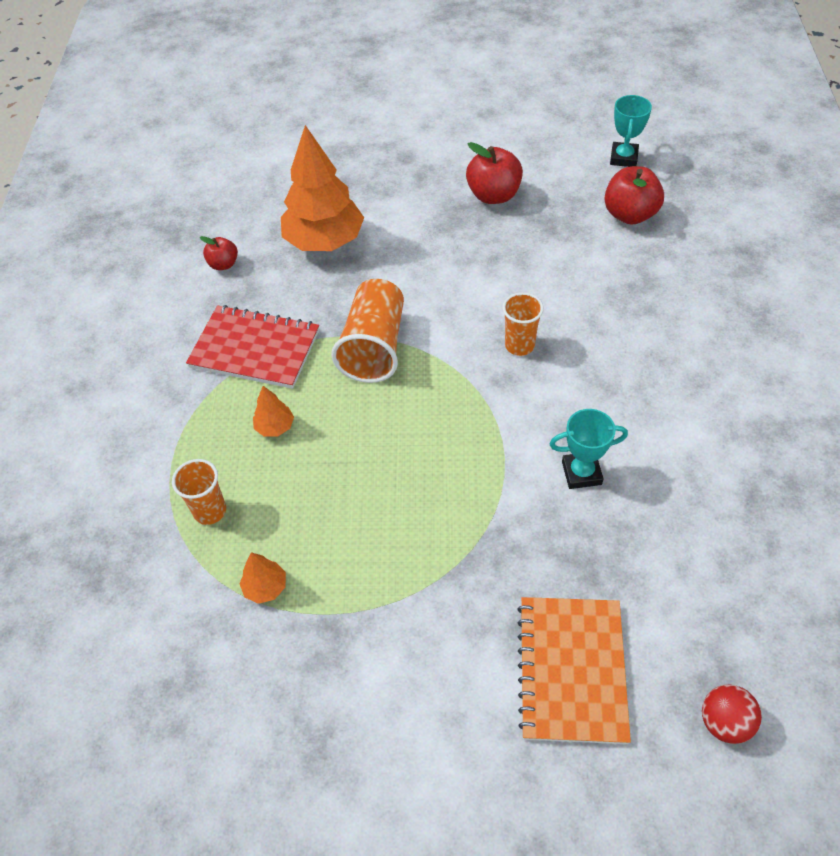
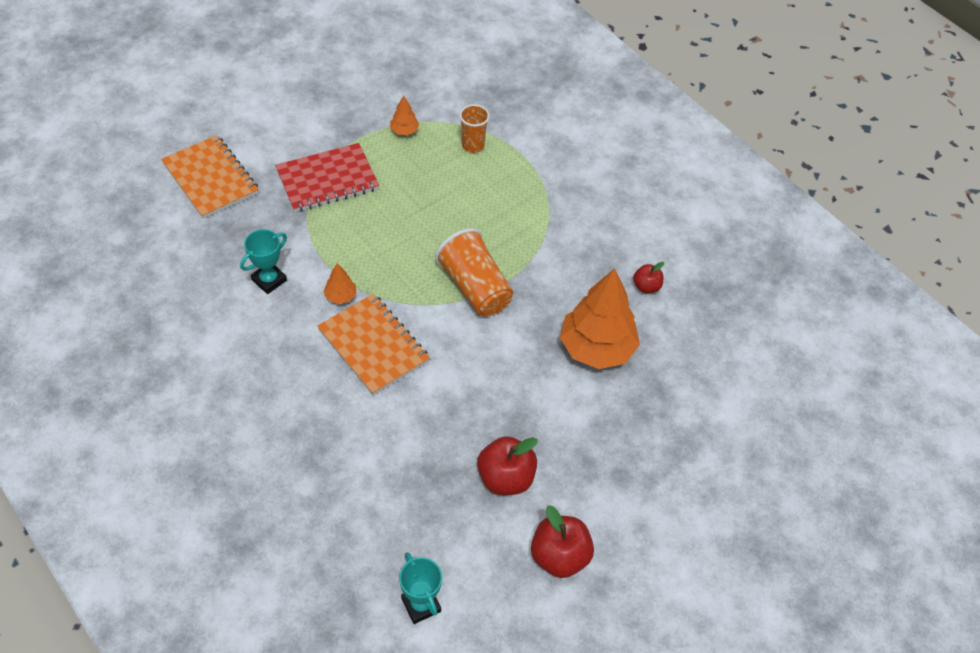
camera: 135 degrees right, 0 degrees up
(255, 349) = (552, 242): red notebook -> red notebook (327, 180)
(275, 427) = (485, 204): orange tree -> orange tree (340, 296)
(519, 345) = (373, 345): orange cup -> orange notebook
(630, 214) = (369, 529): red apple -> red apple (559, 556)
(724, 722) = (115, 197): red ball -> none

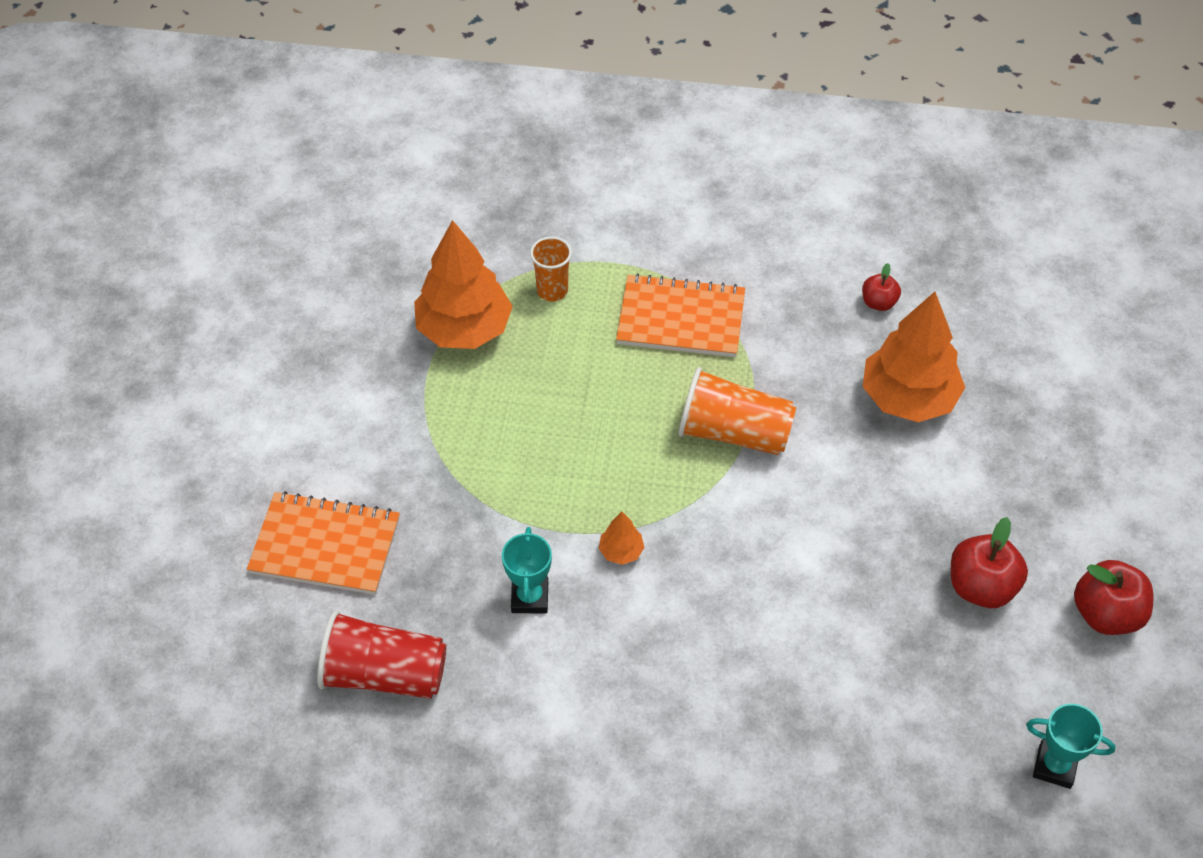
camera: 40 degrees left, 0 degrees up
(160, 257) = (384, 674): none -> red cup
(327, 180) = (452, 444): red notebook -> none
(373, 345) = (714, 572): orange notebook -> orange notebook (681, 319)
(404, 131) = (464, 329): orange tree -> orange tree, size x2.35

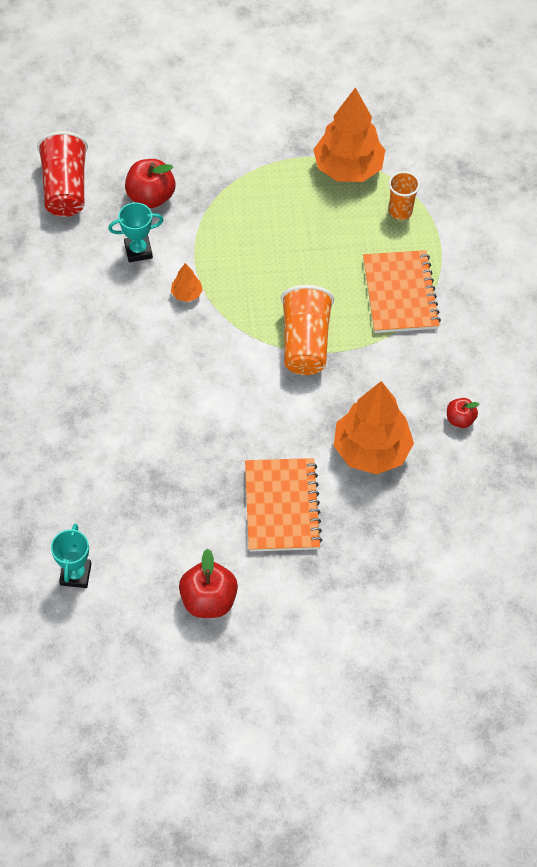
camera: 75 degrees right, 5 degrees up
(325, 545) = (151, 136): orange notebook -> orange notebook (282, 506)
(981, 587) = (212, 515): red apple -> red apple (151, 197)

